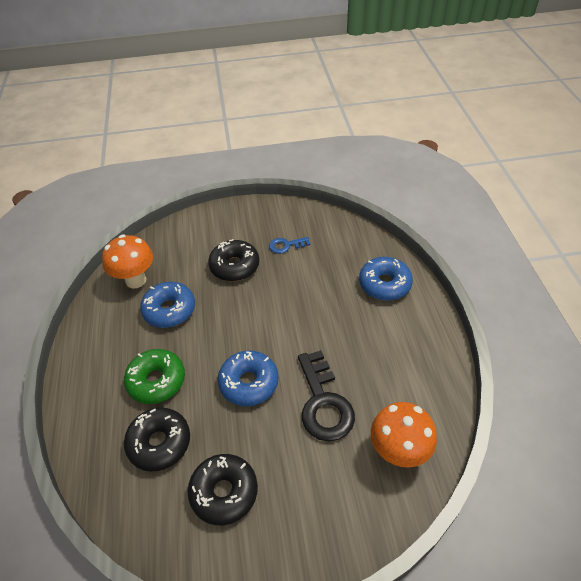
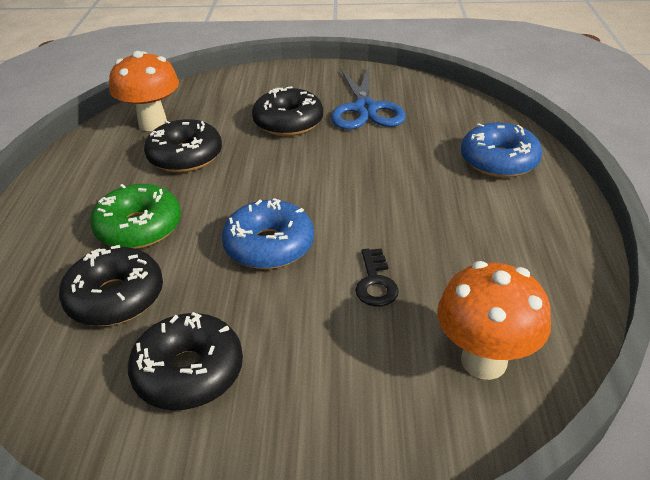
camera: 10 degrees right, 10 degrees down
(169, 310) = (185, 156): blue donut -> black donut
(286, 245) = (365, 109): blue key -> blue scissors
(323, 403) = (375, 283): black key -> black key, size x0.51

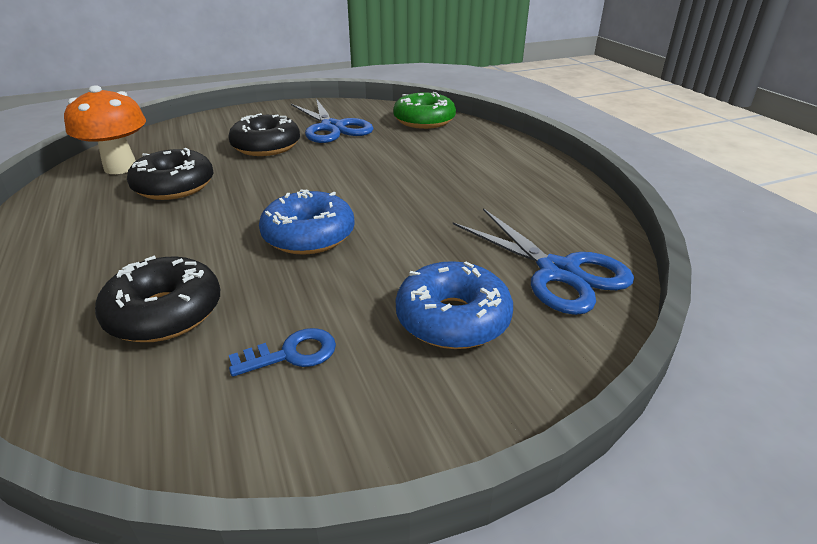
camera: 25 degrees left, 5 degrees down
(139, 227) = (156, 250): green donut -> green donut (424, 121)
(189, 372) = (292, 353): black donut -> blue key
(375, 283) = (428, 240): black key -> none
(483, 361) = (558, 272): orange mushroom -> blue scissors
(499, 161) = (468, 143): blue donut -> blue donut (453, 319)

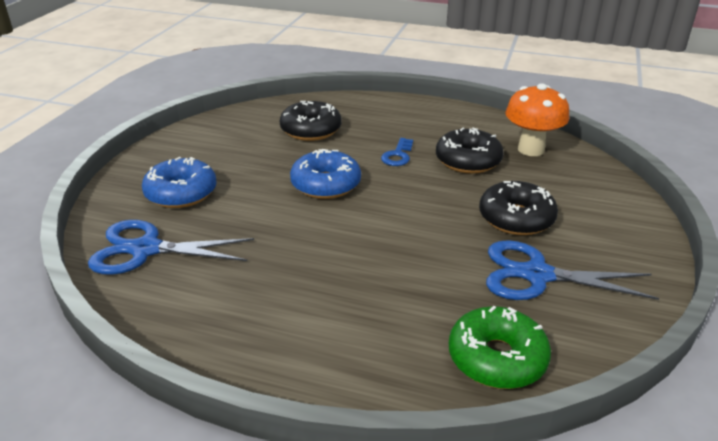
camera: 130 degrees right, 0 degrees up
(292, 353) = (233, 148): blue key -> blue key (398, 155)

